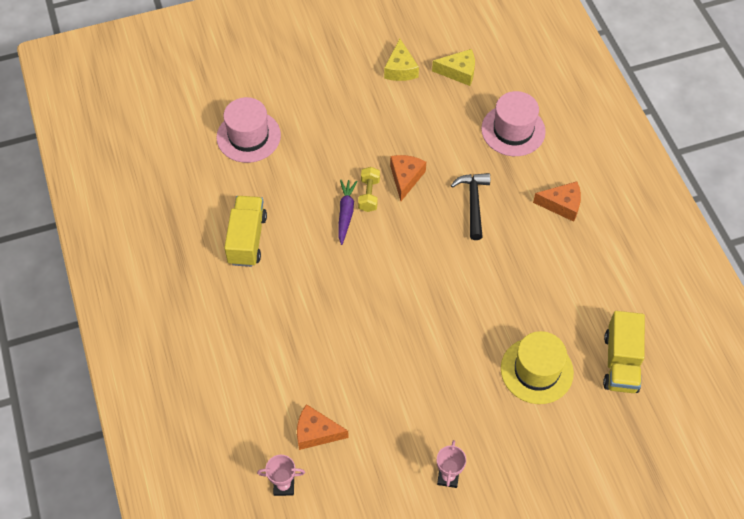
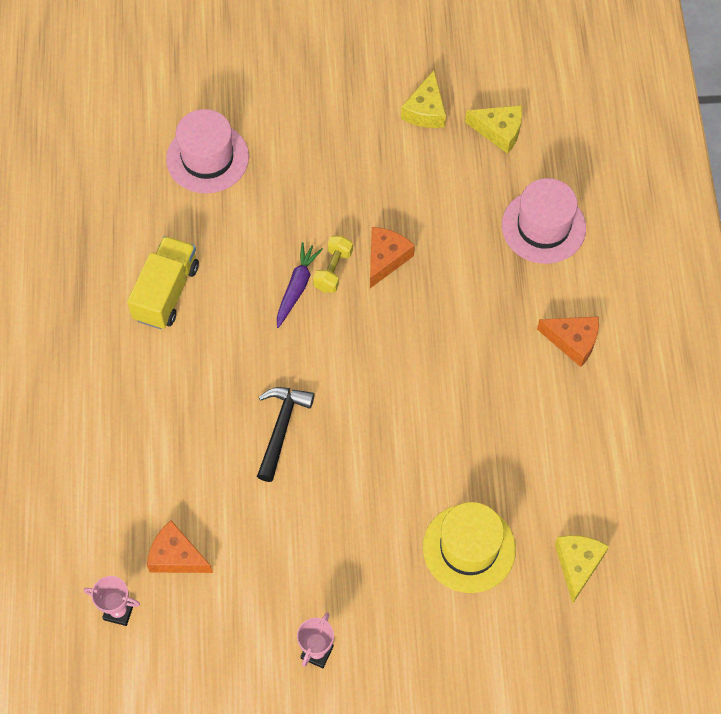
camera: 15 degrees right, 5 degrees up
(473, 203) = (461, 312): black hammer -> black hammer (281, 428)
(620, 362) = (577, 565): yellow truck -> yellow cheese

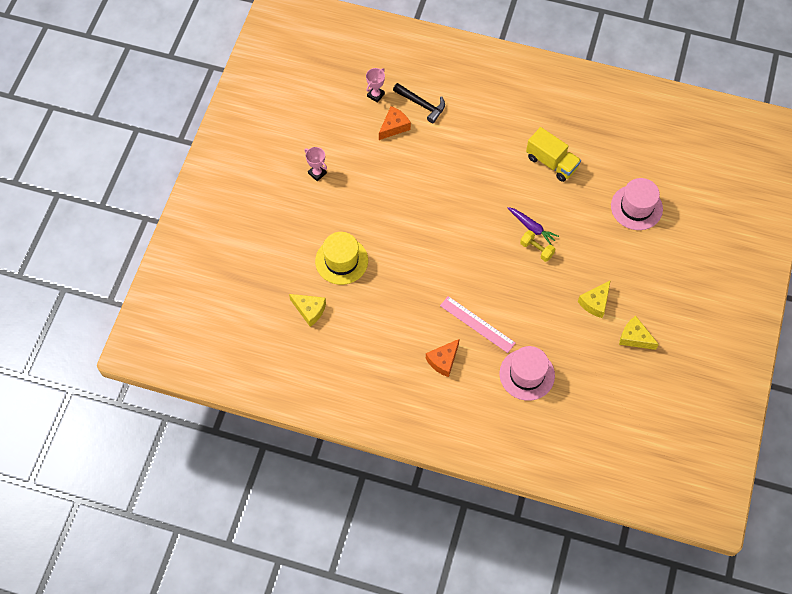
camera: 110 degrees right, 0 degrees up
(281, 428) = (446, 194): black hammer -> black hammer (421, 105)
(386, 259) = (534, 279): orange cheese -> none
(493, 314) = (477, 324): none -> pink ruler
(499, 131) = (605, 375): yellow cheese -> yellow cheese (595, 302)

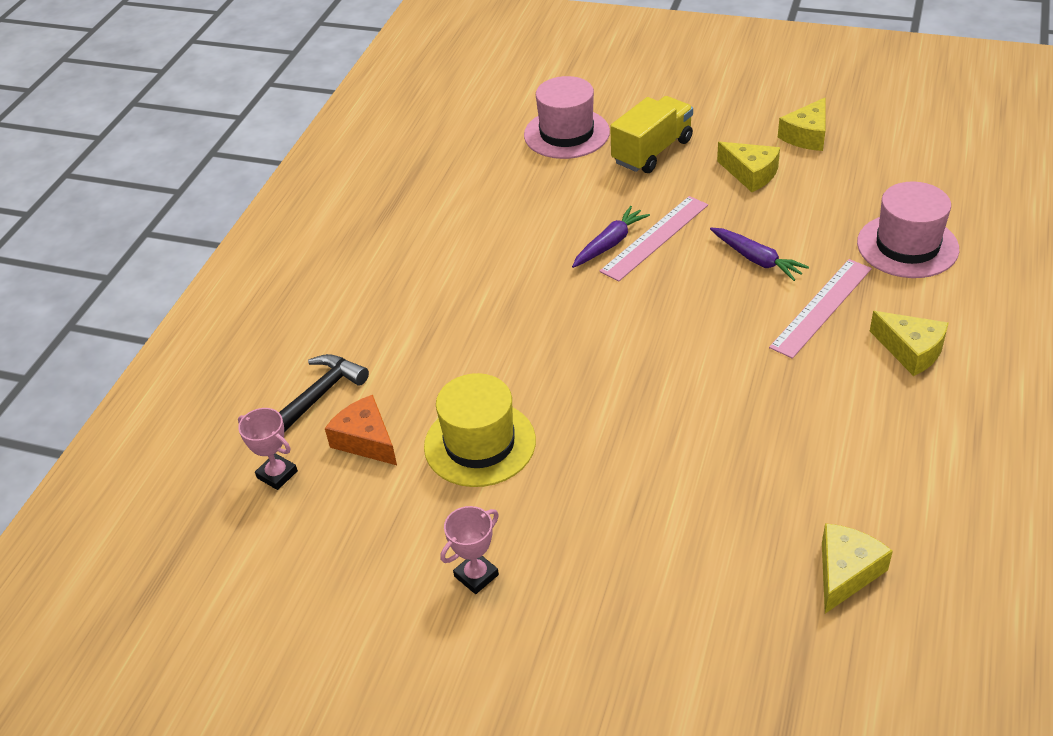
camera: 85 degrees left, 20 degrees down
(341, 261) = (709, 518): yellow hat -> yellow hat (480, 444)
(443, 360) = (911, 350): orange cheese -> yellow cheese
(516, 298) = (756, 259): none -> purple carrot
(536, 249) = (655, 237): yellow dumbbell -> pink ruler
(551, 162) = (474, 222): yellow truck -> yellow truck (652, 151)

